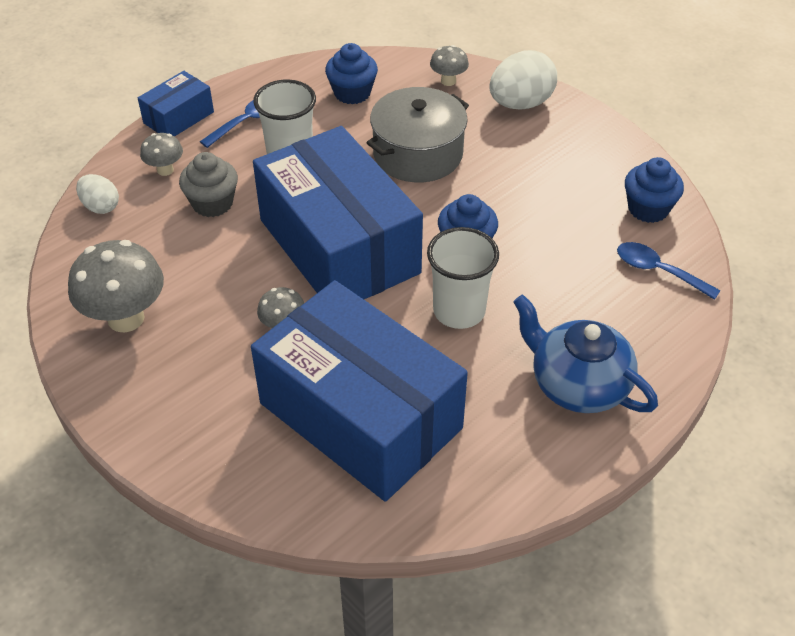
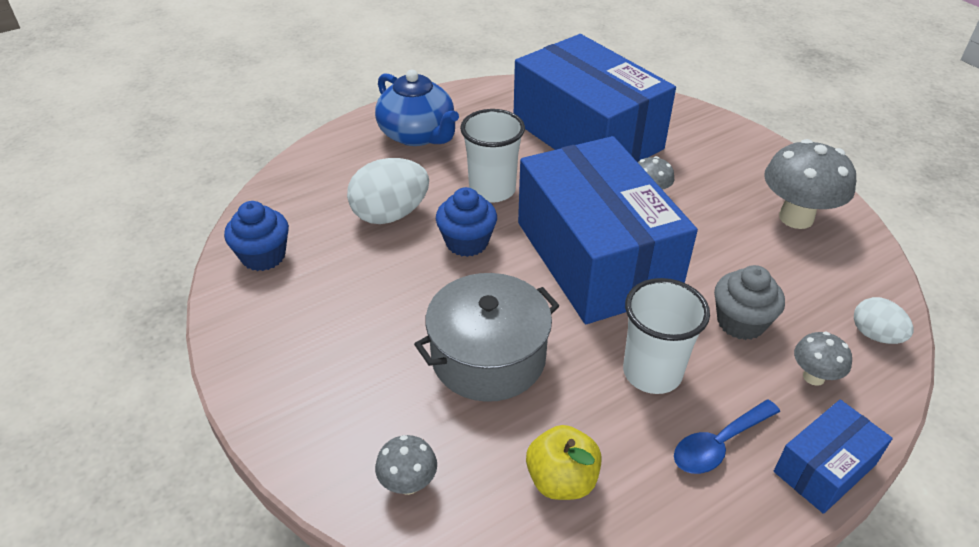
camera: 170 degrees left, 5 degrees down
(352, 93) = (561, 480): blue cupcake -> yellow apple
(520, 104) = (322, 421): white egg -> white egg (390, 214)
(658, 271) = (299, 200): blue spoon -> none

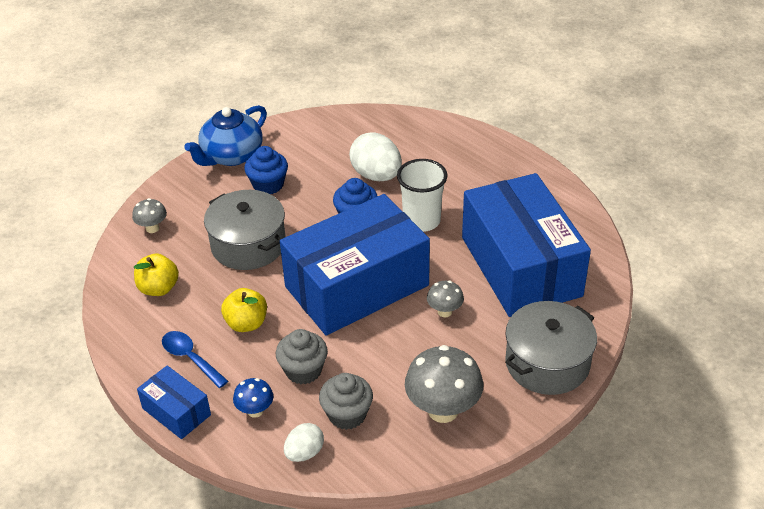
camera: 80 degrees right, 0 degrees up
(263, 256) = (318, 131): blue cupcake -> blue cupcake (268, 185)
(418, 135) = (480, 169): blue teapot -> blue teapot (231, 156)
(587, 135) = (521, 266): blue box -> blue box turned 60 degrees counterclockwise
(652, 373) = (246, 323): white cup -> yellow apple
(727, 142) = (547, 363): none -> grey pot
(810, 291) = (347, 414): none -> grey cupcake
(813, 377) = (255, 411): grey mushroom -> blue mushroom

